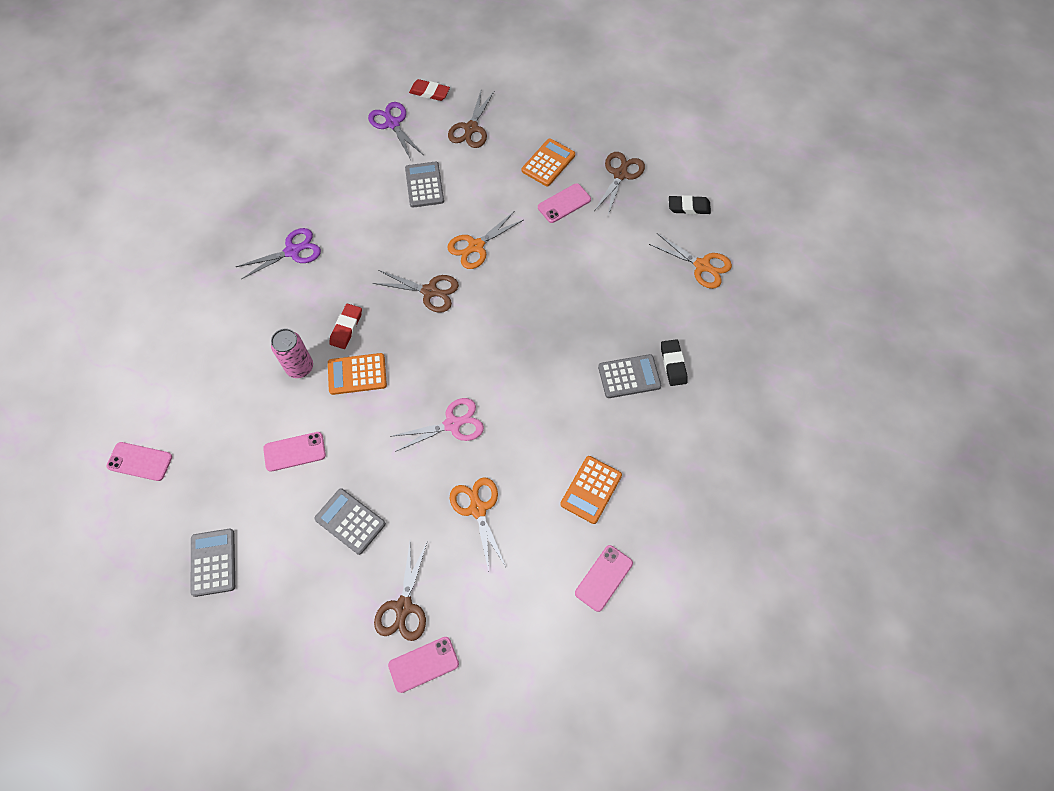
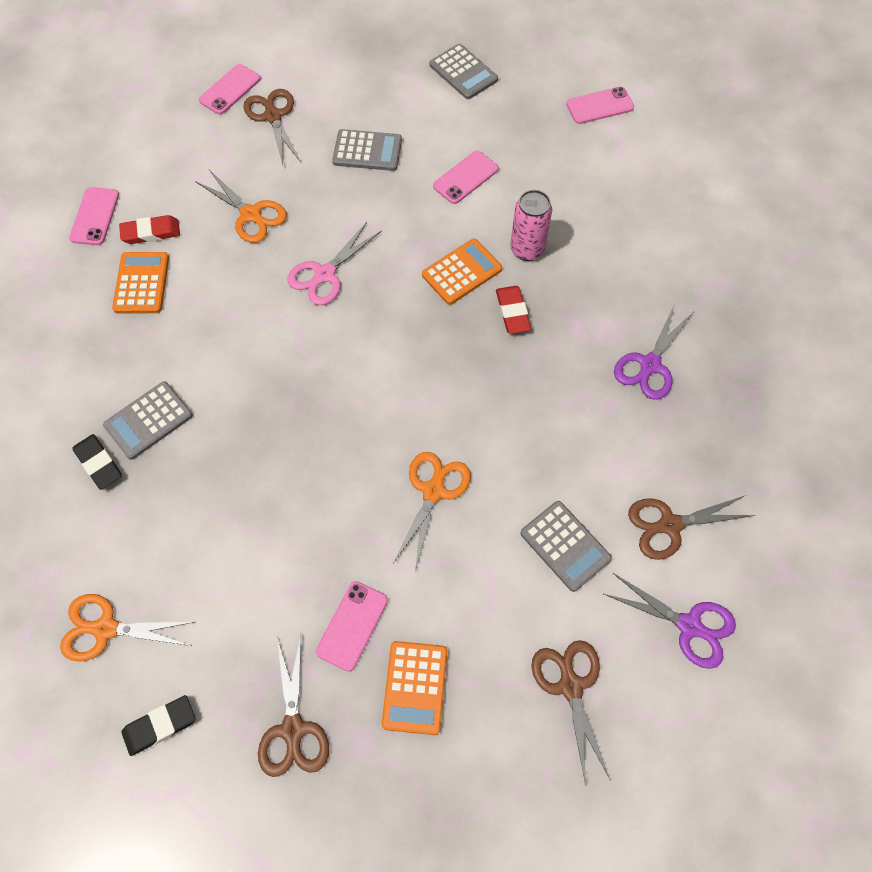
camera: 150 degrees right, 0 degrees up
(429, 92) = (683, 721): red eraser -> red eraser (151, 232)
(430, 291) = (450, 401): brown scissors -> brown scissors (670, 525)

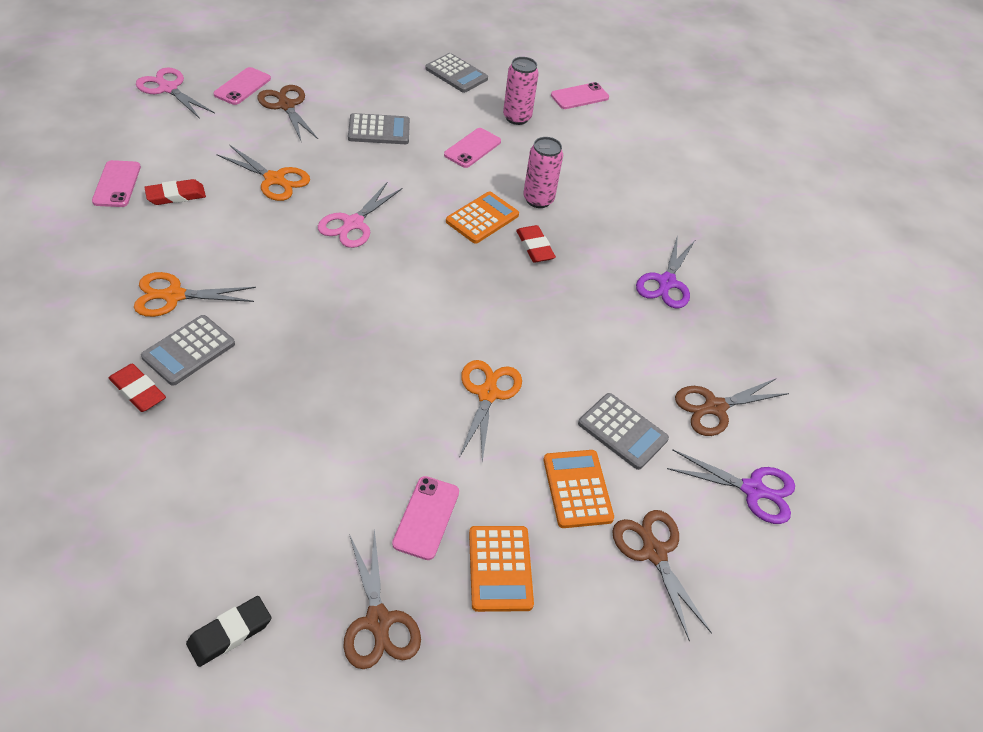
camera: 15 degrees left, 15 degrees down
(98, 463) = (138, 391): black eraser -> red eraser
(106, 629) = (159, 543): orange scissors -> orange scissors (174, 296)
(141, 283) = (170, 236): orange calculator -> orange calculator (577, 489)
(154, 92) = (168, 88): none -> pink scissors
(522, 136) = (517, 118): none -> pink can

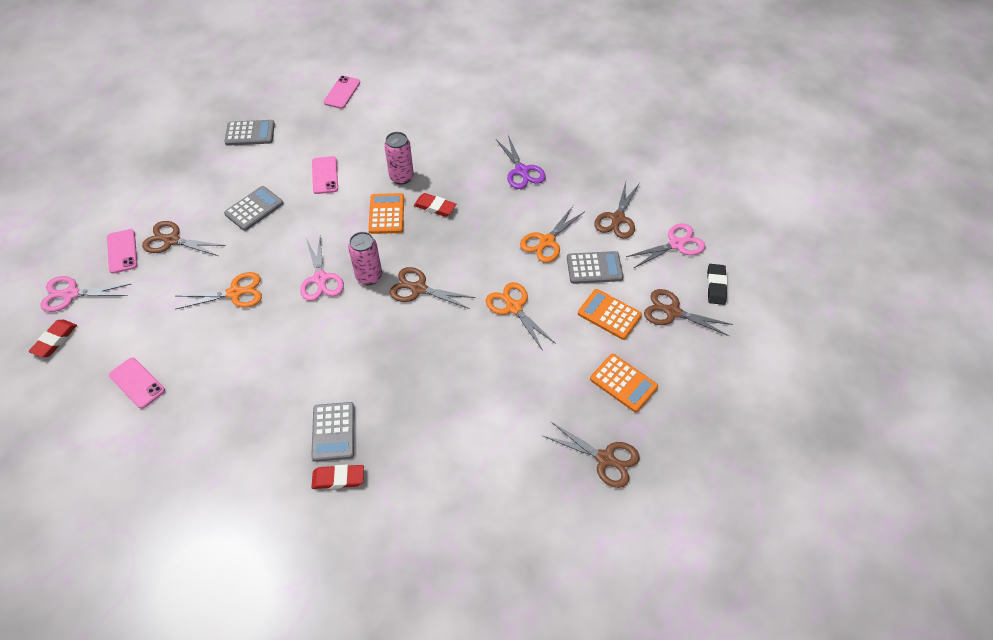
camera: 40 degrees left, 5 degrees up
(174, 296) = (279, 412): orange scissors -> orange scissors (547, 241)
(176, 195) = (188, 356): red eraser -> red eraser (55, 340)
(230, 633) = (552, 533): black eraser -> black eraser (716, 286)
(423, 301) = (418, 289): none -> brown scissors
(426, 517) = (564, 393): pink phone -> none
(517, 118) = (324, 135): pink can -> pink can (369, 277)
(752, 490) = (676, 244): purple scissors -> pink scissors

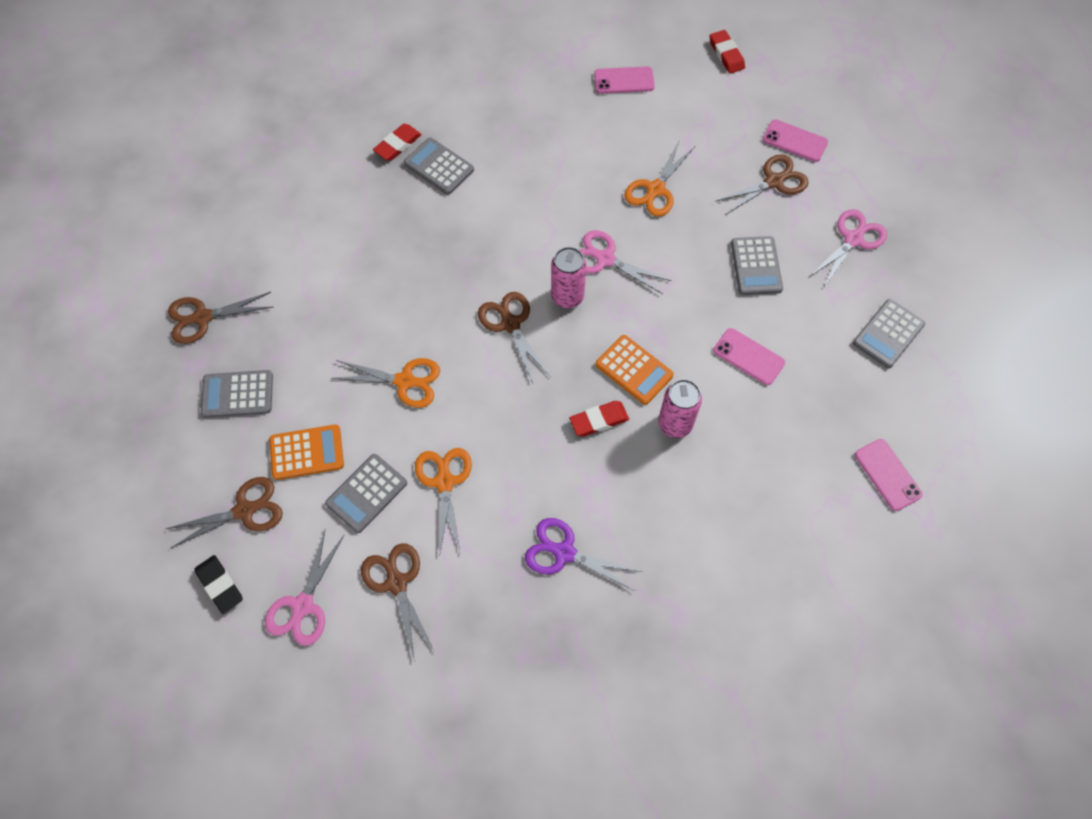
camera: 135 degrees right, 10 degrees up
(71, 294) = (772, 85): pink scissors -> pink scissors (853, 239)
(418, 289) = (510, 324): brown scissors -> brown scissors turned 90 degrees counterclockwise
(623, 383) = (237, 394): orange calculator -> grey calculator

